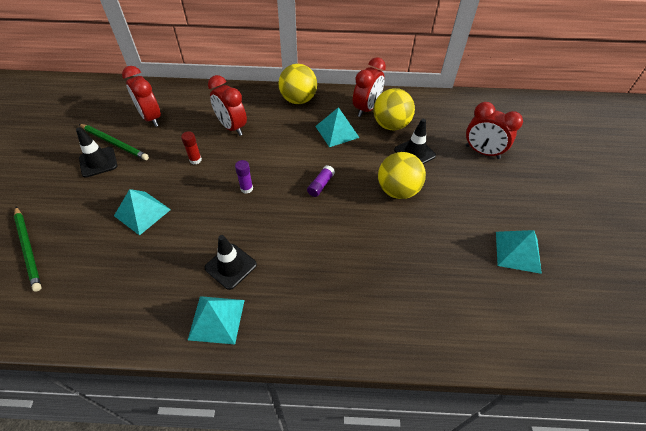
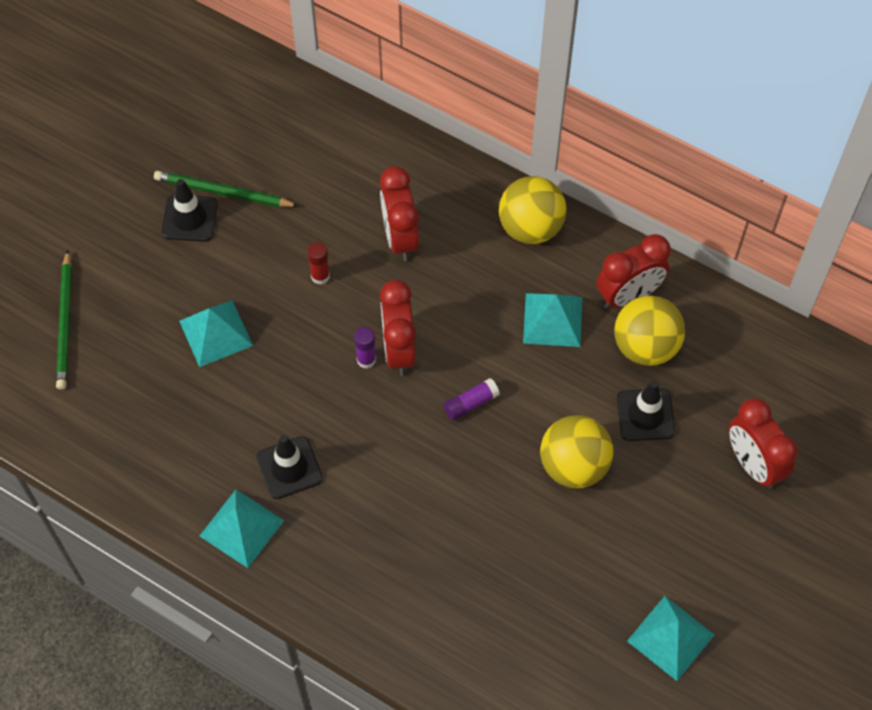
camera: 30 degrees right, 10 degrees up
(114, 143) = (223, 192): green pencil -> green pencil turned 135 degrees clockwise
(151, 118) = (291, 165): red clock -> red clock (398, 350)

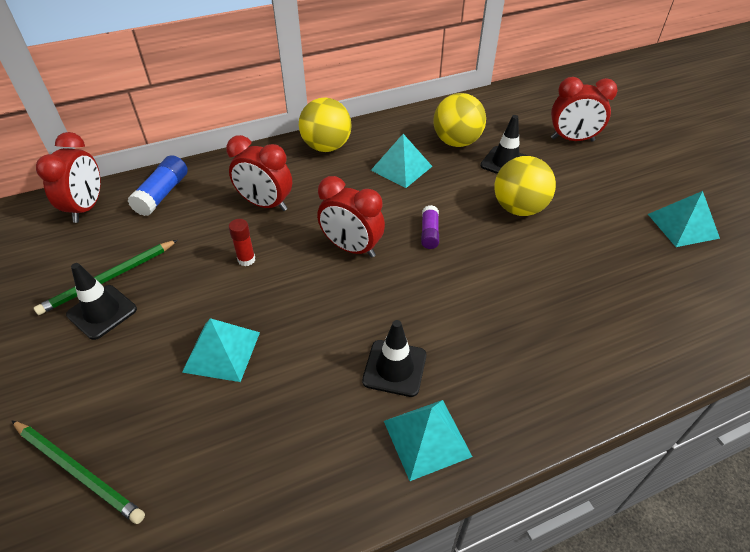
camera: 55 degrees left, 15 degrees down
(346, 143) = (162, 194): none -> blue glue stick
(366, 360) = (342, 269): purple glue stick -> none
(628, 296) = (415, 133): red clock -> red clock (87, 208)

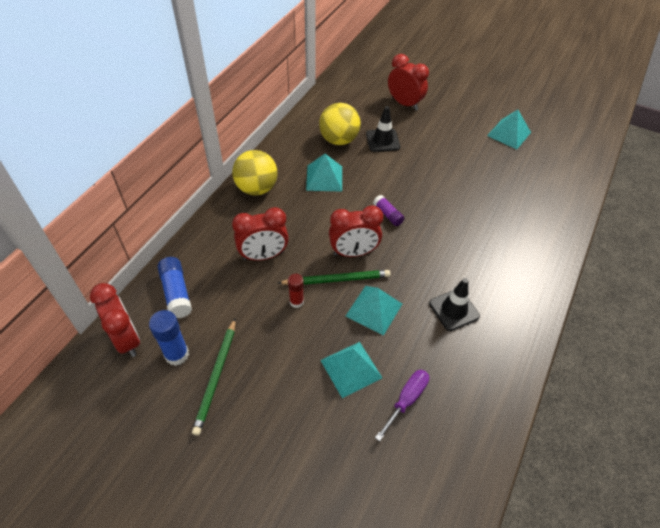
camera: 40 degrees left, 5 degrees up
(78, 471) = (352, 497): green pencil -> green pencil (336, 279)
(102, 312) = (241, 401): black traffic cone -> none
(104, 241) = (177, 354): none -> blue glue stick
(237, 421) = (406, 400): none -> purple screwdriver
(427, 438) = (506, 336): turquoise pyramid -> turquoise pyramid (374, 310)
(519, 208) = (420, 169): yellow ball -> none
(572, 139) = (404, 103): red clock -> red clock turned 105 degrees counterclockwise

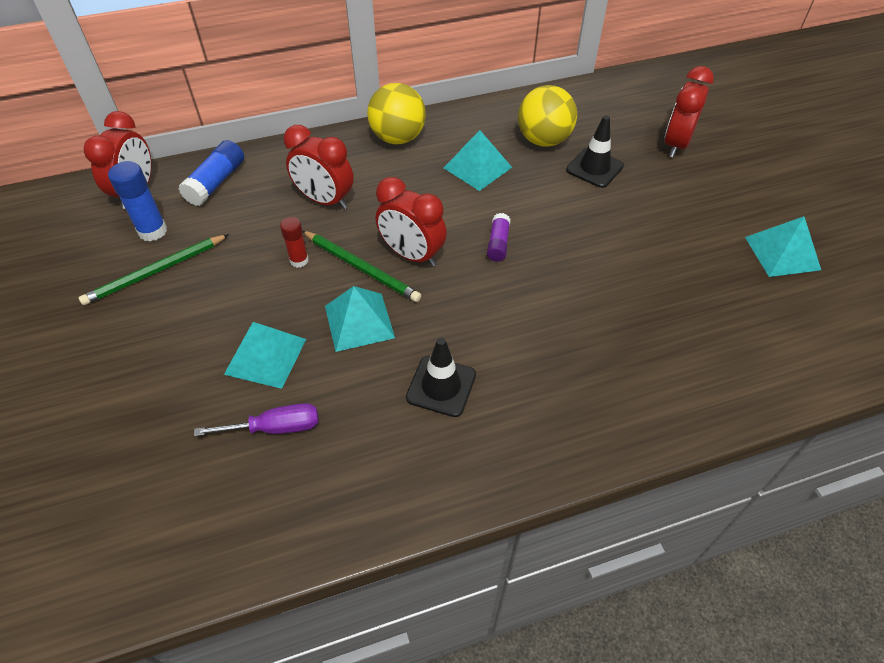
camera: 45 degrees right, 0 degrees up
(404, 103) = (676, 144): red clock -> red clock turned 150 degrees counterclockwise

